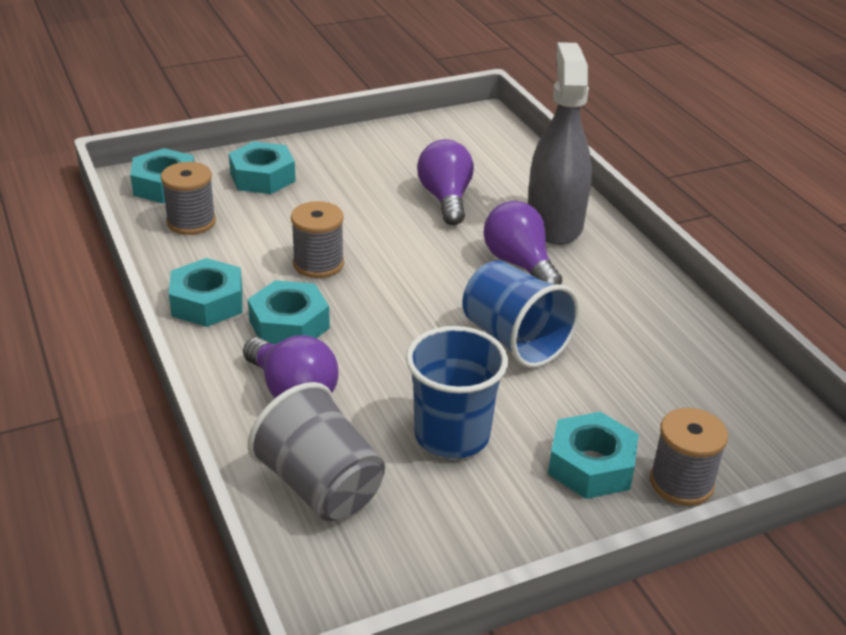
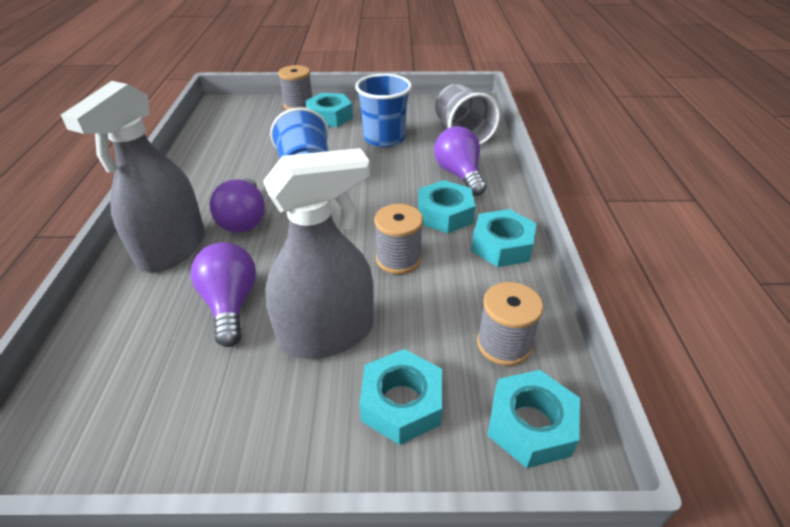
camera: 155 degrees left, 5 degrees up
(346, 198) = (327, 334): none -> grey spray bottle
(446, 199) = (230, 304): purple light bulb -> purple light bulb turned 150 degrees clockwise

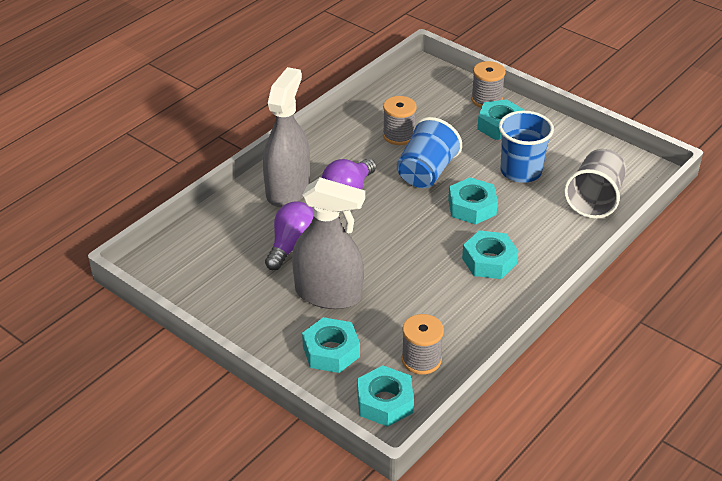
camera: 40 degrees right, 0 degrees up
(172, 249) = (288, 189): grey spray bottle -> grey spray bottle turned 135 degrees clockwise
(398, 259) = (418, 274): grey spool -> grey spool (399, 135)
(459, 174) = (542, 236): purple light bulb -> none
(502, 245) = (500, 305): turquoise nut -> turquoise nut (472, 207)

